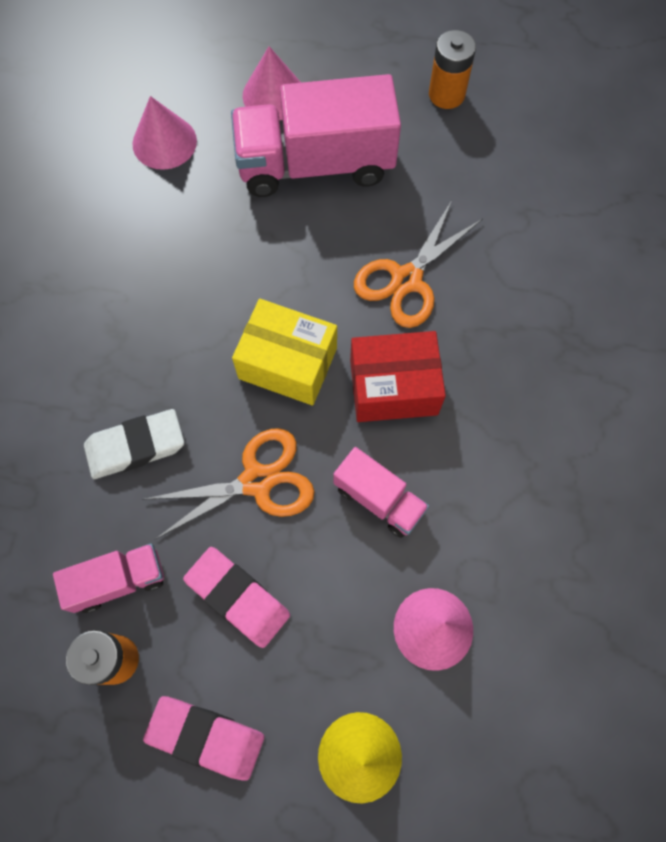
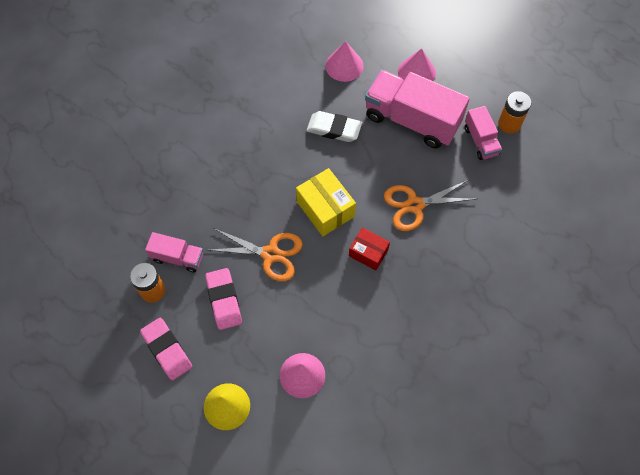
camera: 35 degrees right, 5 degrees down
(136, 447) = (227, 203): white eraser -> white eraser (334, 129)
(379, 499) = (321, 300): pink truck -> pink truck (480, 141)
(393, 387) = (368, 253): red box -> red box, size x0.65

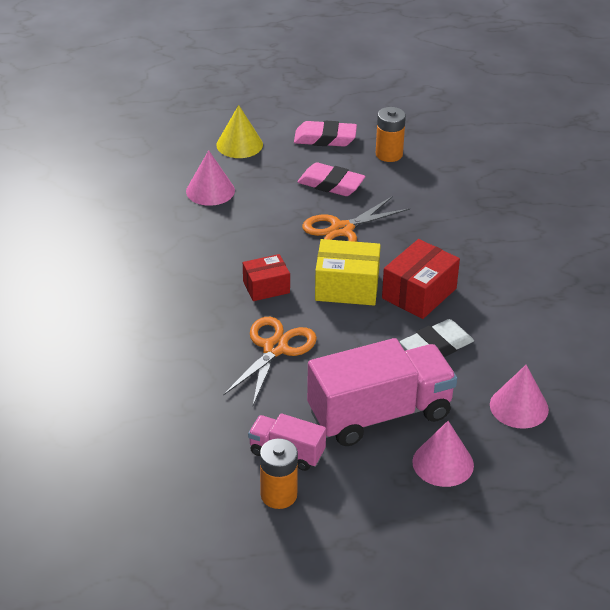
camera: 130 degrees right, 25 degrees down
(177, 257) = (405, 180): pink truck -> none
(295, 168) = (419, 293): none -> red box

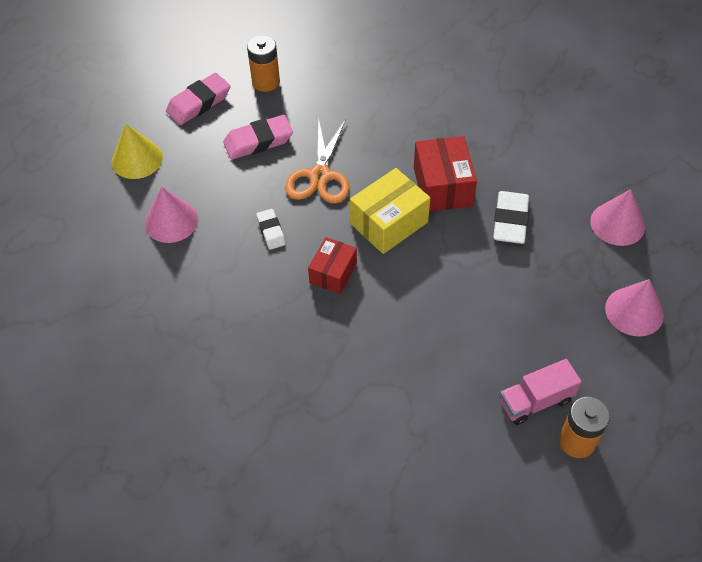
camera: 45 degrees left, 15 degrees up
(262, 238) = (271, 231): none -> white eraser
(275, 348) = (411, 321): orange scissors -> none
(379, 414) = (548, 310): pink truck -> none

